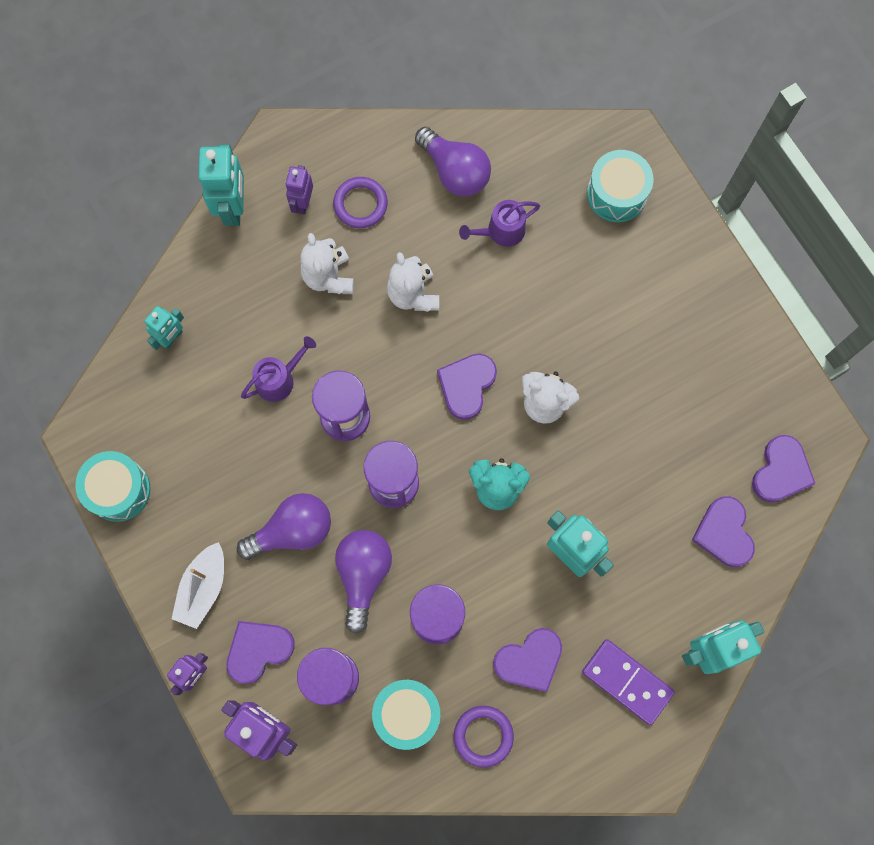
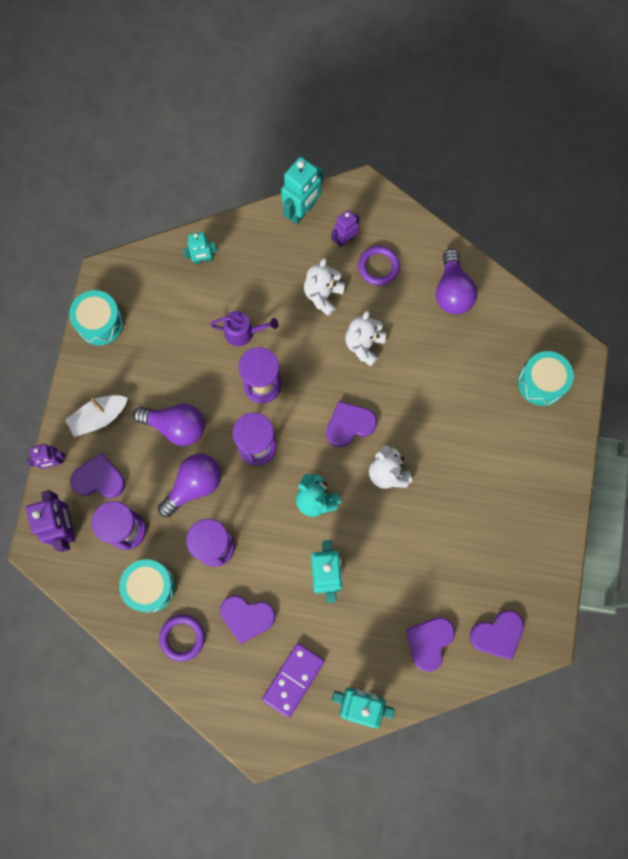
camera: 40 degrees right, 0 degrees up
(501, 231) = (450, 349): purple watering can -> none
(627, 682) = (293, 679): purple domino -> purple domino turned 45 degrees clockwise

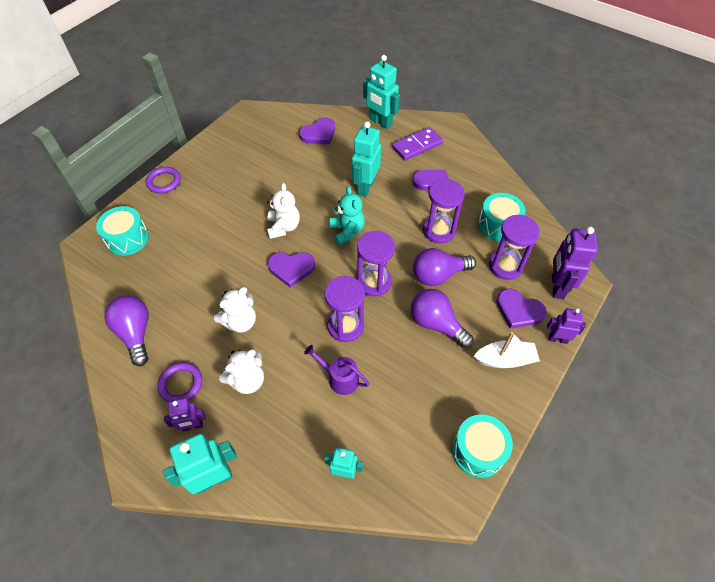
camera: 155 degrees left, 20 degrees down
(182, 637) = (484, 190): purple ring -> purple ring (164, 182)
(452, 291) = (135, 333): purple light bulb -> purple light bulb turned 45 degrees counterclockwise
(498, 634) = (274, 123): purple heart -> none

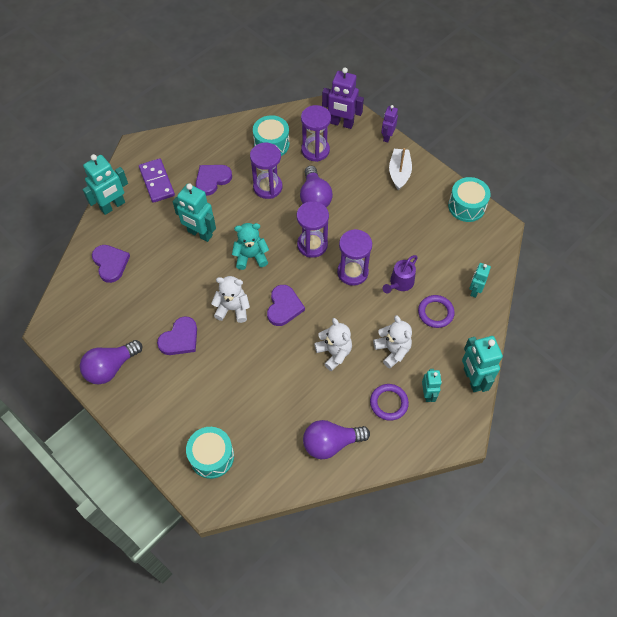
camera: 80 degrees left, 5 degrees up
(164, 182) = (137, 421): purple ring -> purple ring (435, 312)
(192, 426) = (428, 394): purple robot -> turquoise robot
(436, 324) = (361, 209): purple light bulb -> purple light bulb (111, 367)
(518, 310) = (358, 153): purple heart -> purple heart (180, 339)

